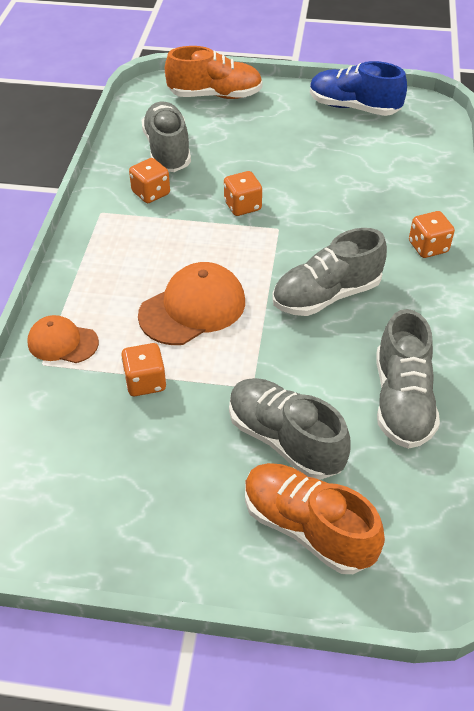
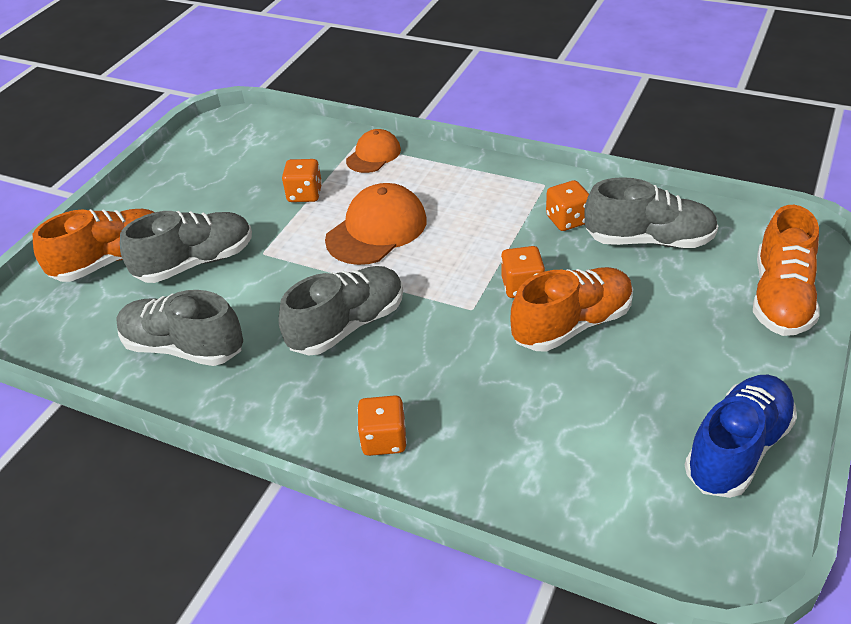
camera: 110 degrees right, 5 degrees down
(193, 308) = (377, 229): orange cap -> orange cap turned 120 degrees counterclockwise
(276, 177) = (572, 325): none -> orange shoe
(326, 295) = (347, 325): grey shoe -> grey shoe turned 60 degrees clockwise

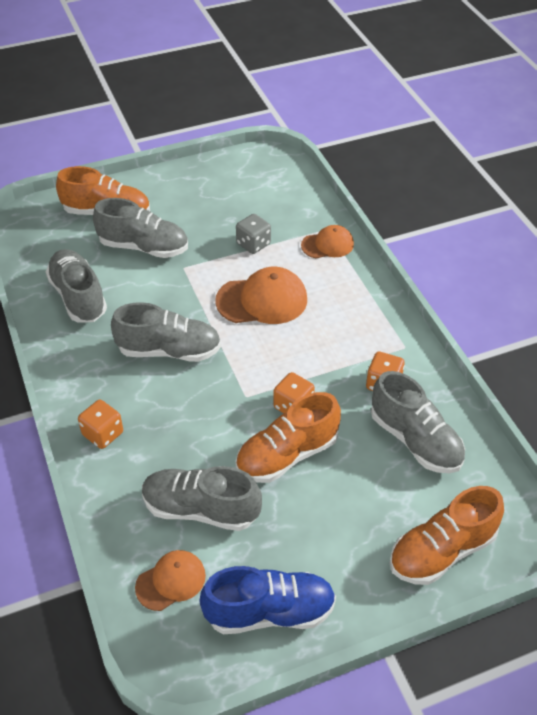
camera: 40 degrees right, 5 degrees up
(305, 194) = (253, 244): orange dice -> grey dice
(566, 423) = (201, 509): none -> grey shoe
(572, 325) = (287, 455): orange shoe -> orange shoe turned 135 degrees clockwise
(628, 501) = (171, 581): none -> orange cap

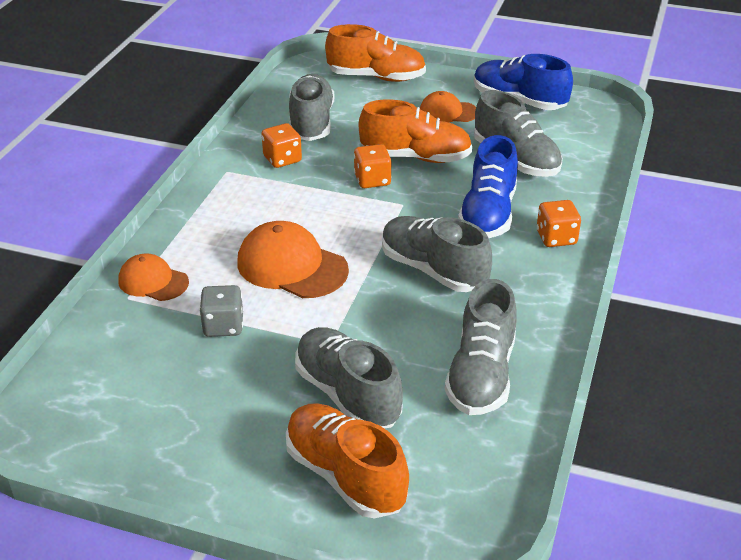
camera: 140 degrees left, 10 degrees down
(171, 581) = (573, 138): orange cap -> orange cap (448, 112)
(173, 426) = (488, 214): none -> blue shoe

